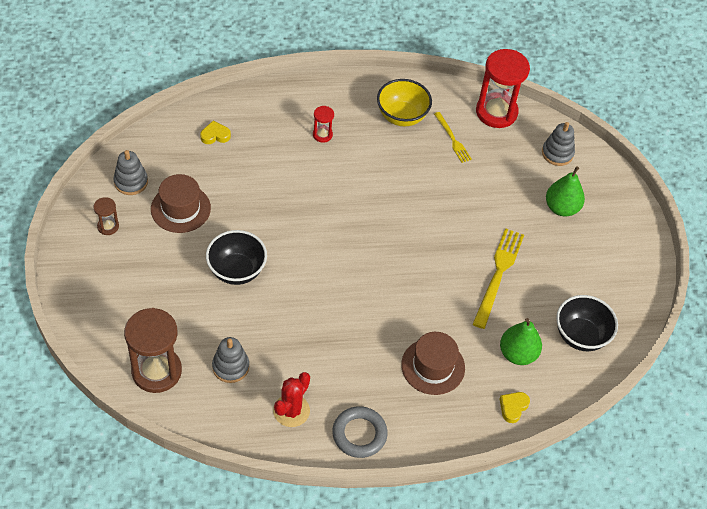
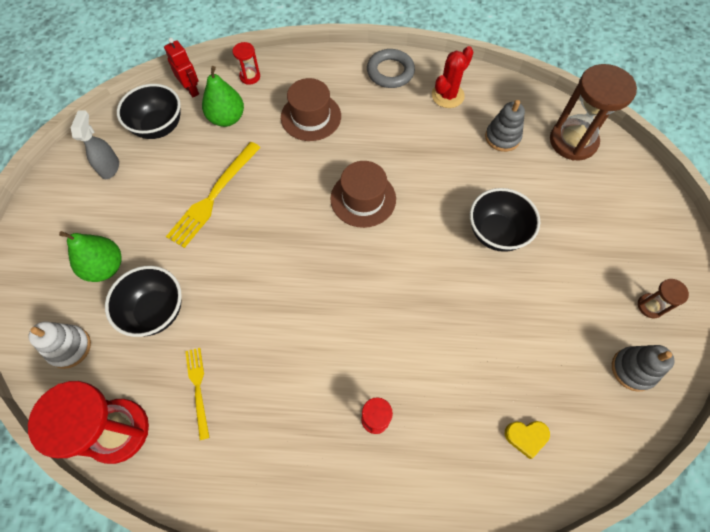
camera: 165 degrees left, 10 degrees up
(180, 208) = (565, 321): brown hat -> brown hat (363, 199)
(402, 116) = (256, 439): yellow bowl -> none
(505, 182) = (156, 311): none -> black bowl
(513, 407) = (250, 77): yellow heart -> red hourglass
(557, 153) = (69, 347): grey stacking toy -> white stacking toy
(568, 383) = (191, 90): none -> red robot
(605, 290) = (110, 167): none -> grey spray bottle

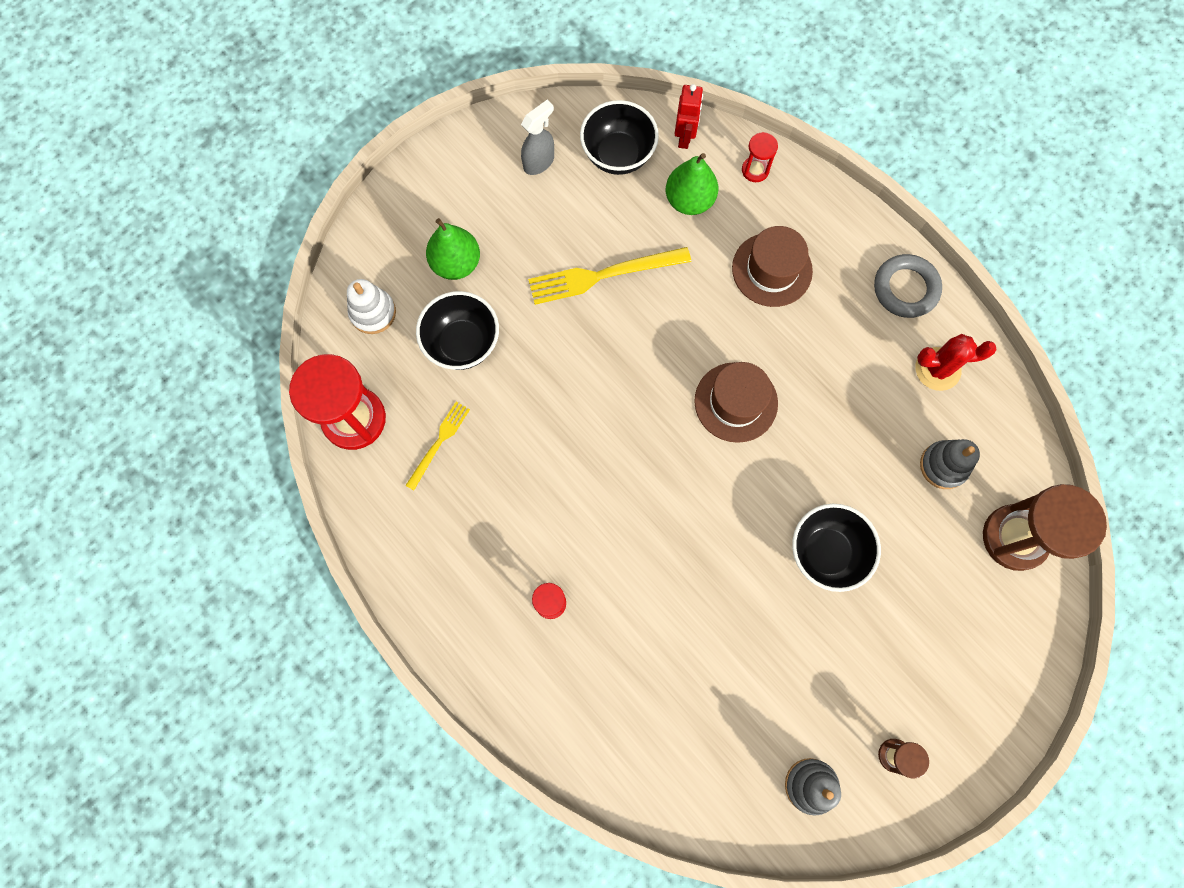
camera: 45 degrees right, 10 degrees up
(526, 437) = (656, 739): yellow heart -> none

